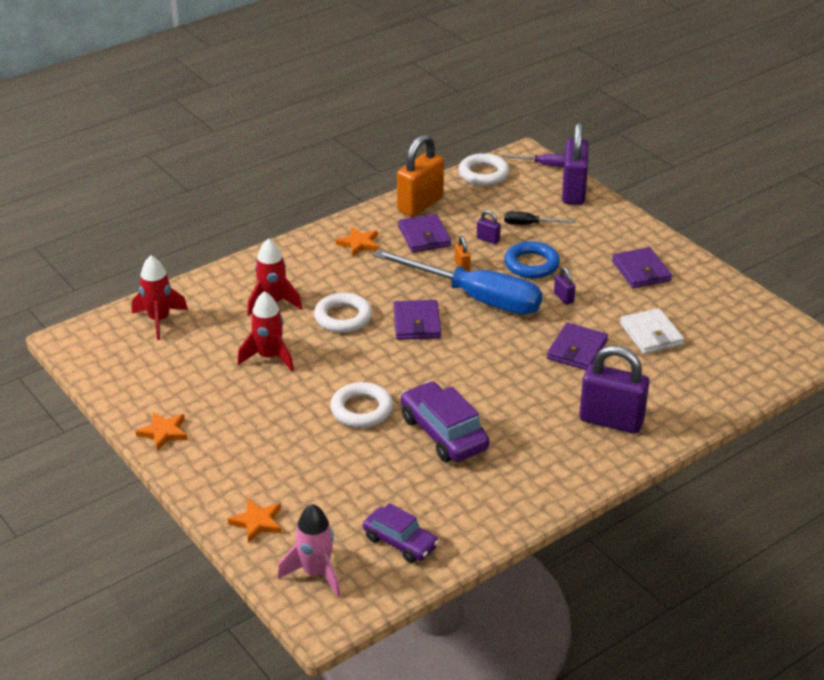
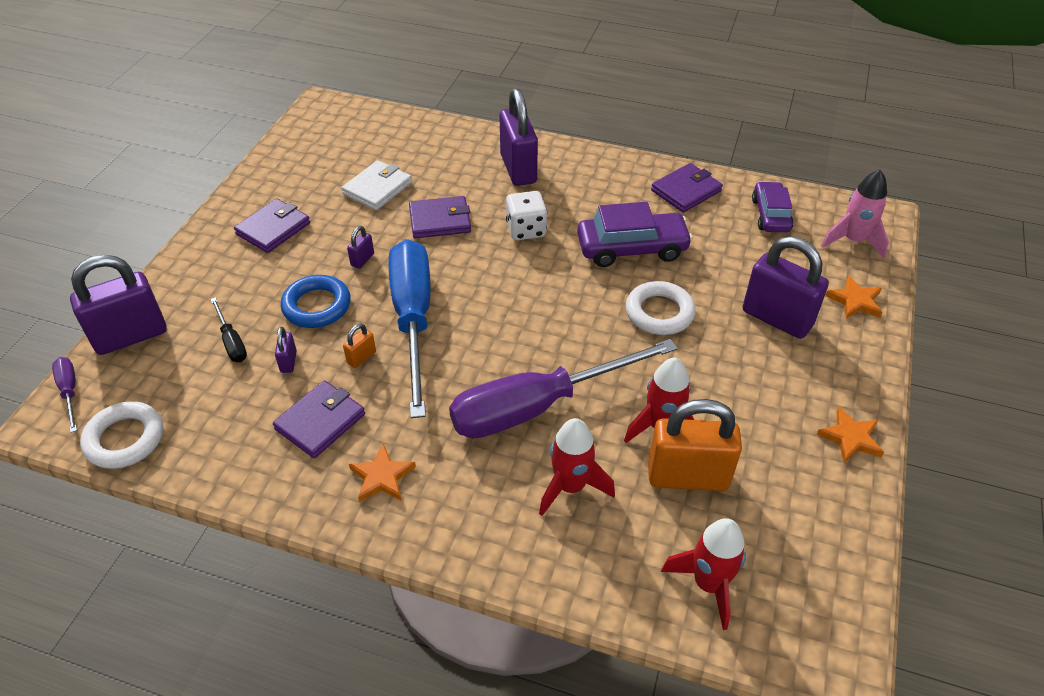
camera: 125 degrees left, 10 degrees up
(290, 466) = (777, 318): none -> purple padlock
(343, 317) = (539, 406): white ring -> purple screwdriver
(417, 323) = (495, 342): purple wallet -> purple wallet (686, 191)
(420, 204) = (244, 465): orange padlock -> orange padlock (687, 477)
(443, 433) = (632, 248): purple car -> purple car turned 120 degrees counterclockwise
(522, 388) = (526, 230): none -> white dice

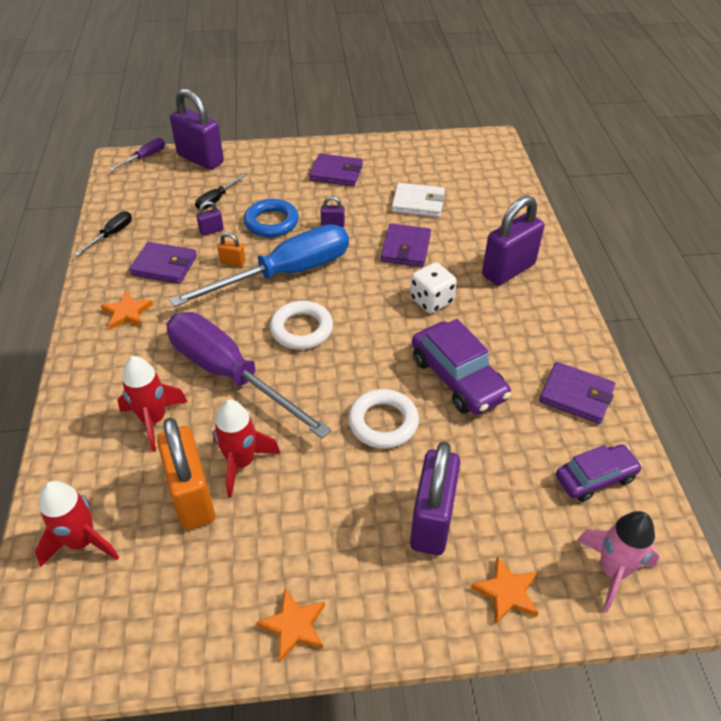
camera: 65 degrees right, 0 degrees up
(125, 439) = (117, 192): white ring -> white ring (301, 329)
(214, 463) = (111, 235): none -> black screwdriver
(440, 220) = (405, 248): purple wallet -> purple wallet turned 45 degrees clockwise

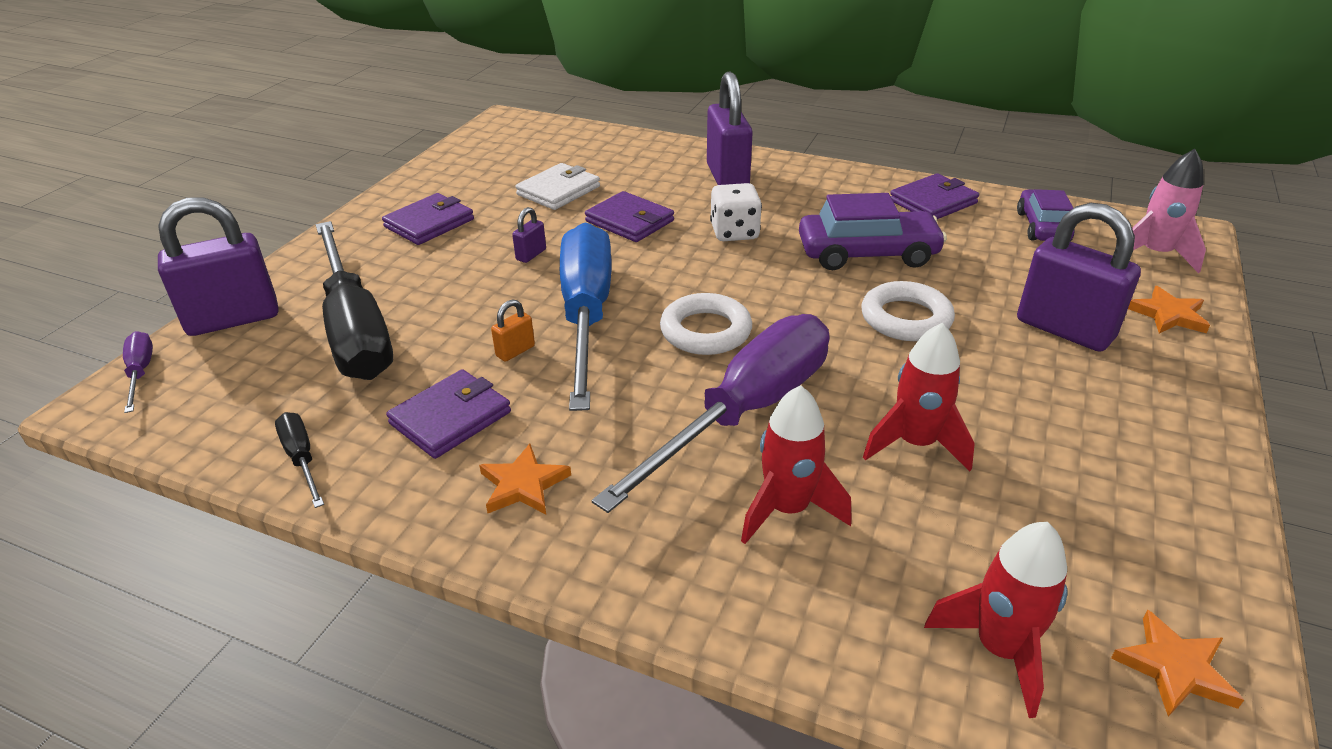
camera: 60 degrees left, 10 degrees down
(192, 497) = (957, 505): orange padlock -> none
(211, 230) = (422, 352): purple padlock -> none
(217, 199) = (355, 329): black screwdriver -> black screwdriver, size x2.42
(229, 374) = (744, 412): purple screwdriver -> purple screwdriver turned 150 degrees clockwise
(271, 222) = (467, 297): blue ring -> none
(294, 626) = (1190, 468): orange star -> orange star (1174, 668)

